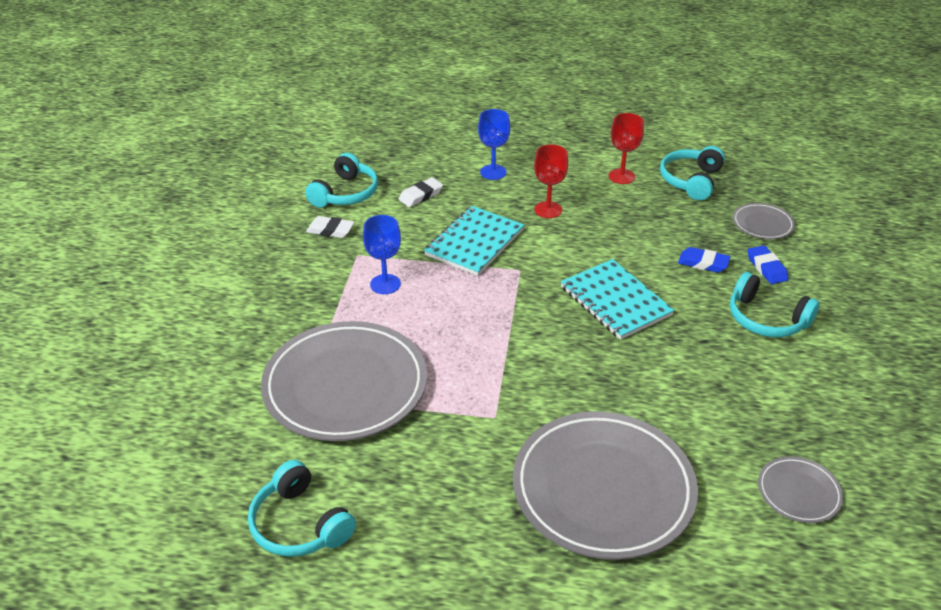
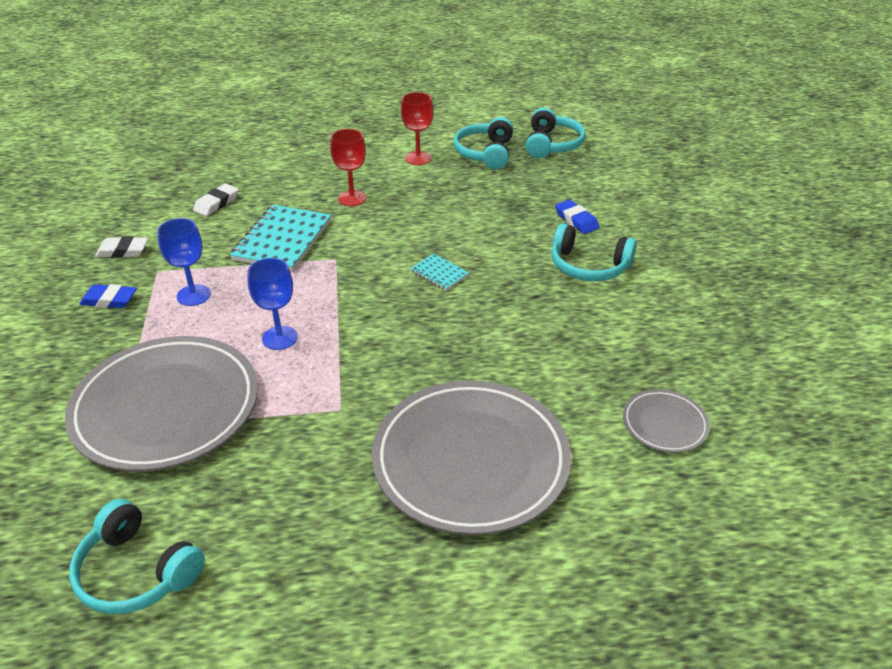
camera: 15 degrees left, 0 degrees up
(345, 193) = (133, 212): turquoise headphones -> turquoise headphones (552, 144)
(493, 172) = (288, 171): blue goblet -> blue goblet (279, 338)
(615, 301) = (439, 273): turquoise notebook -> turquoise notebook, size x0.50
(703, 263) = (516, 225): blue eraser -> blue eraser (109, 300)
(762, 224) = (562, 182): grey plate -> none

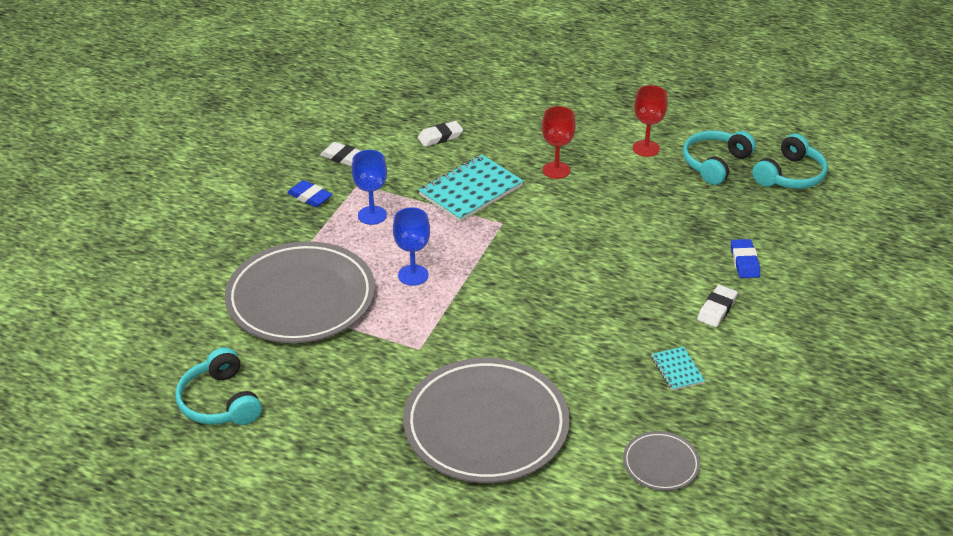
camera: 30 degrees right, 0 degrees up
(439, 273) = (578, 267): turquoise notebook -> turquoise notebook (677, 370)
(588, 266) = (717, 309): turquoise headphones -> white eraser

